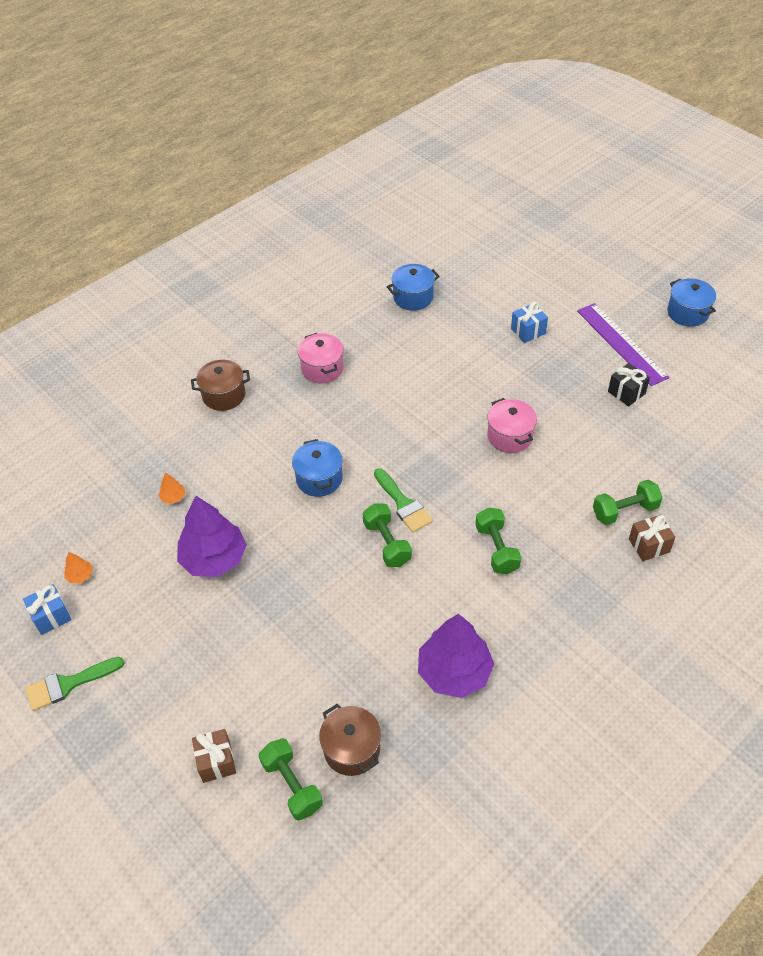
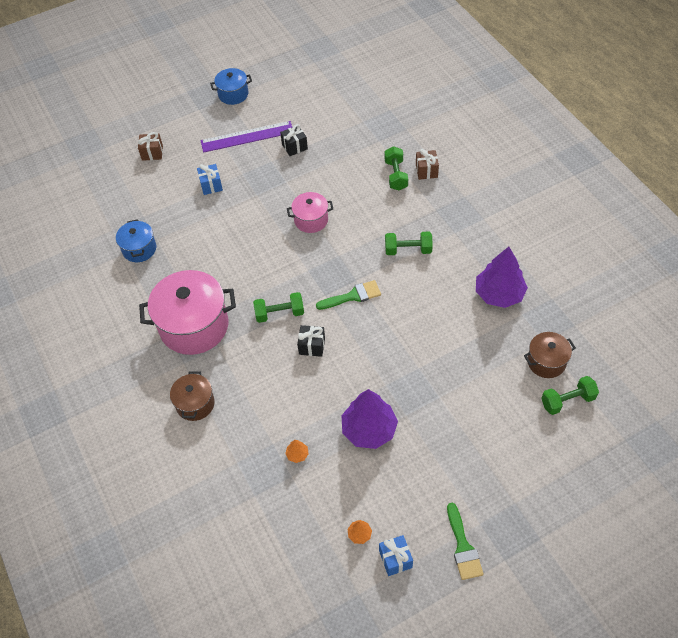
camera: 75 degrees left, 5 degrees up
(216, 762) = (544, 446): brown gift -> brown gift (152, 153)
(319, 479) = (312, 346): blue pot -> black gift
(322, 369) = (194, 326): pink pot -> pink pot, size x1.89
(387, 543) = (386, 312): green dumbbell -> green dumbbell (279, 313)

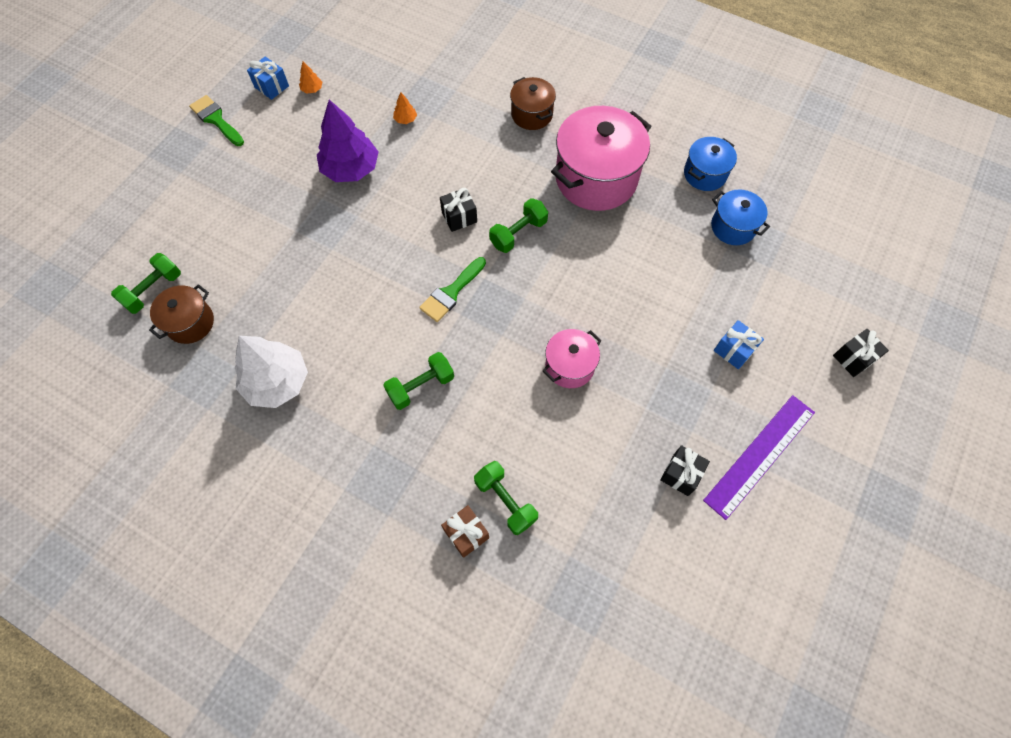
camera: 145 degrees right, 10 degrees up
(152, 153) = (853, 358): brown gift -> black gift
(233, 94) = (852, 527): blue pot -> blue pot (705, 174)
(499, 294) = (277, 382): purple tree -> white tree

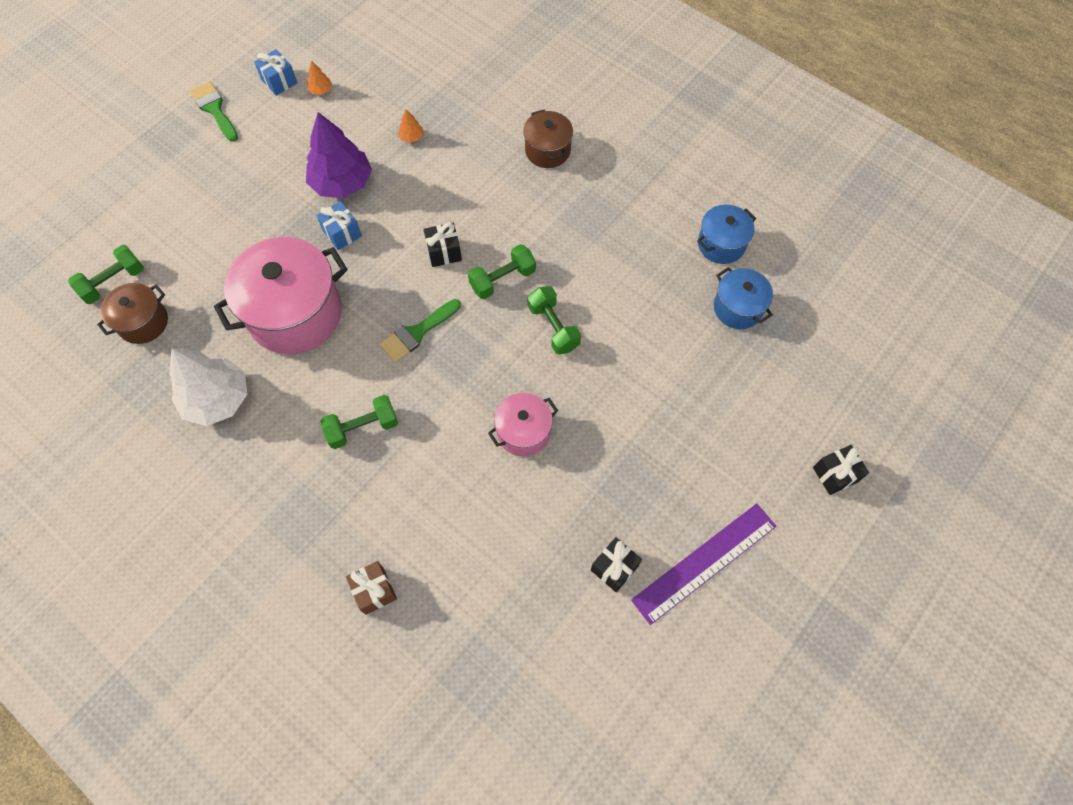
camera: 10 degrees right, 0 degrees up
(505, 501) = (422, 563): green dumbbell -> green dumbbell (553, 327)
(596, 178) = (600, 231): pink pot -> pink pot (295, 314)
(734, 350) = (705, 444): blue gift -> blue gift (342, 233)

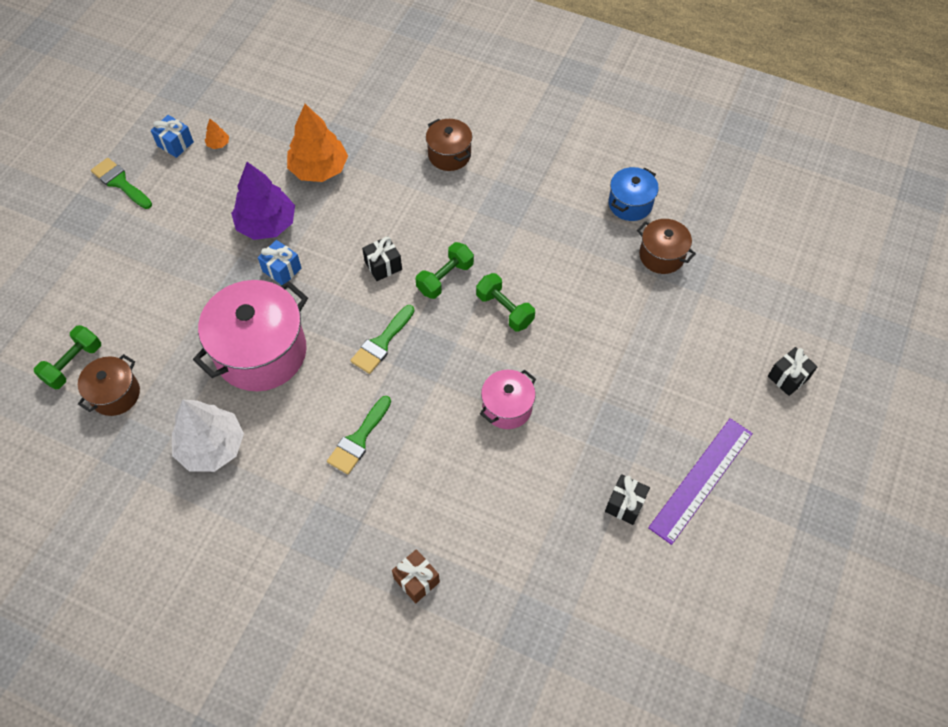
camera: 15 degrees left, 5 degrees down
(363, 428) = (358, 439): green dumbbell -> green brush
(411, 137) = (319, 169): orange tree -> orange tree, size x2.45
(738, 308) = (661, 255): blue pot -> brown pot

